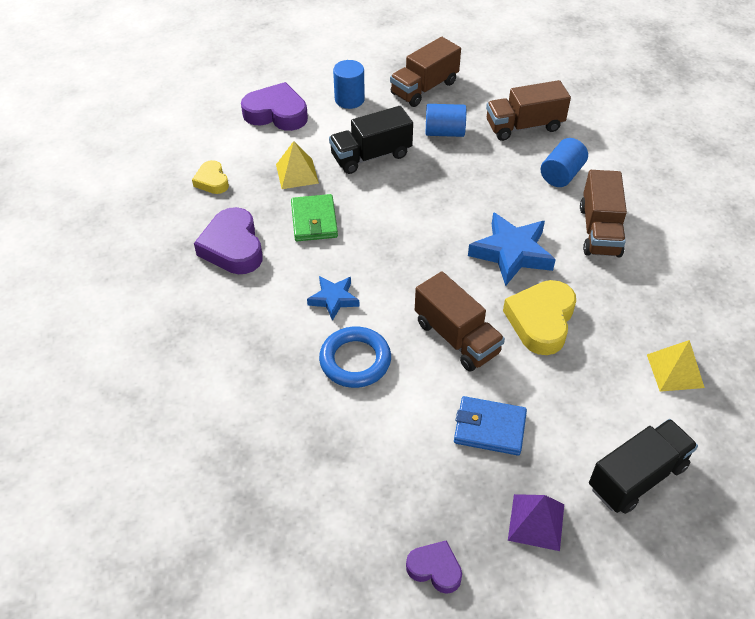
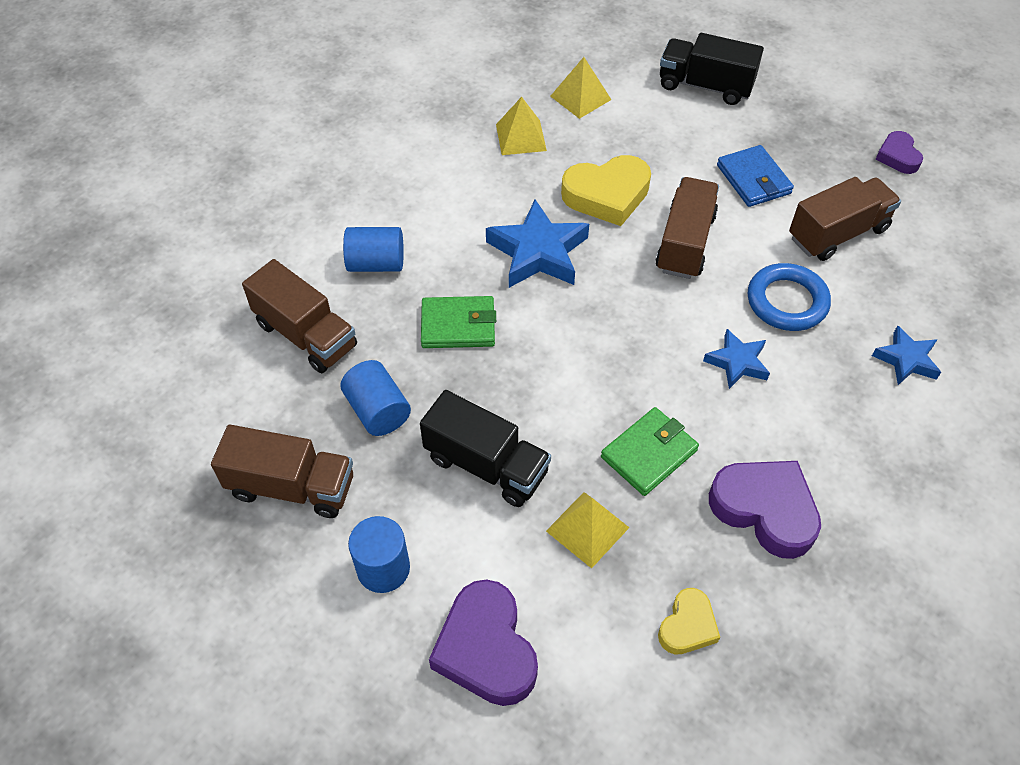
camera: 125 degrees left, 5 degrees up
(233, 247) = (765, 510): purple heart -> purple heart turned 90 degrees counterclockwise
(248, 393) = (906, 360): none -> blue star
(479, 187) = (458, 325): none -> green wallet
(536, 522) = (801, 122): purple pyramid -> none
(599, 231) = (446, 200): brown truck -> brown truck (837, 233)
(645, 305) = (521, 137): none -> yellow pyramid

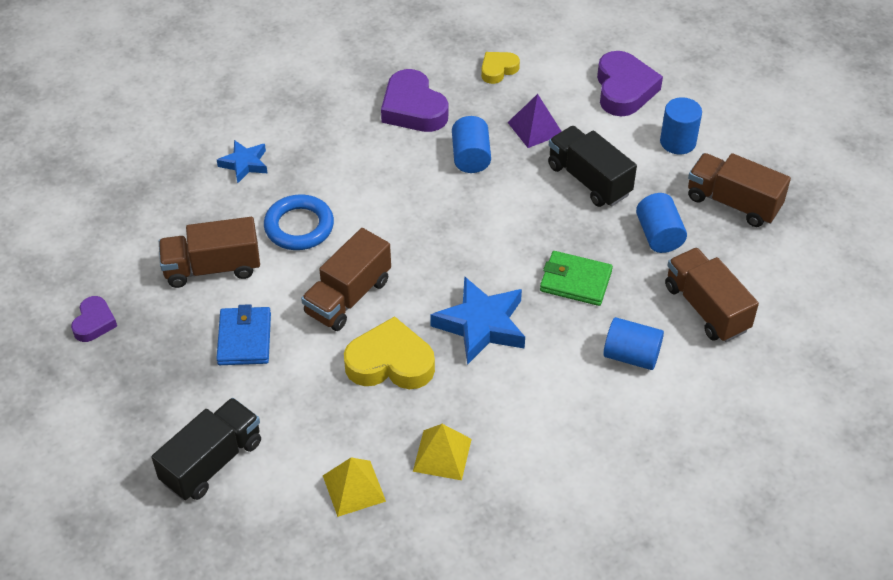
camera: 160 degrees left, 5 degrees down
(587, 529) = (535, 128): yellow pyramid -> purple pyramid
(649, 454) = (471, 157): green wallet -> blue cylinder
(705, 86) = (212, 462): black truck -> black truck turned 90 degrees counterclockwise
(737, 362) = (370, 195): blue star -> none

